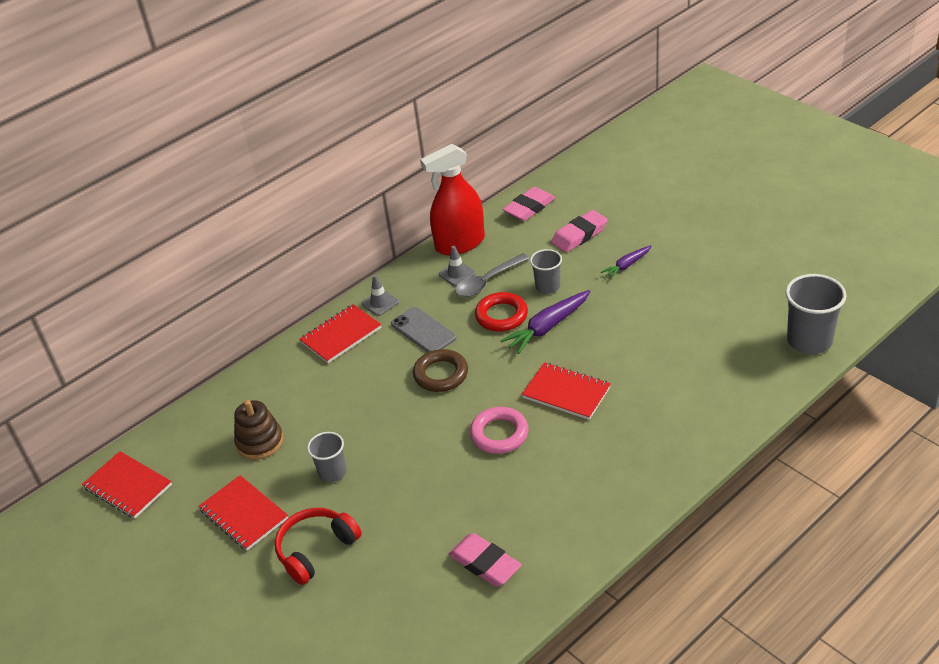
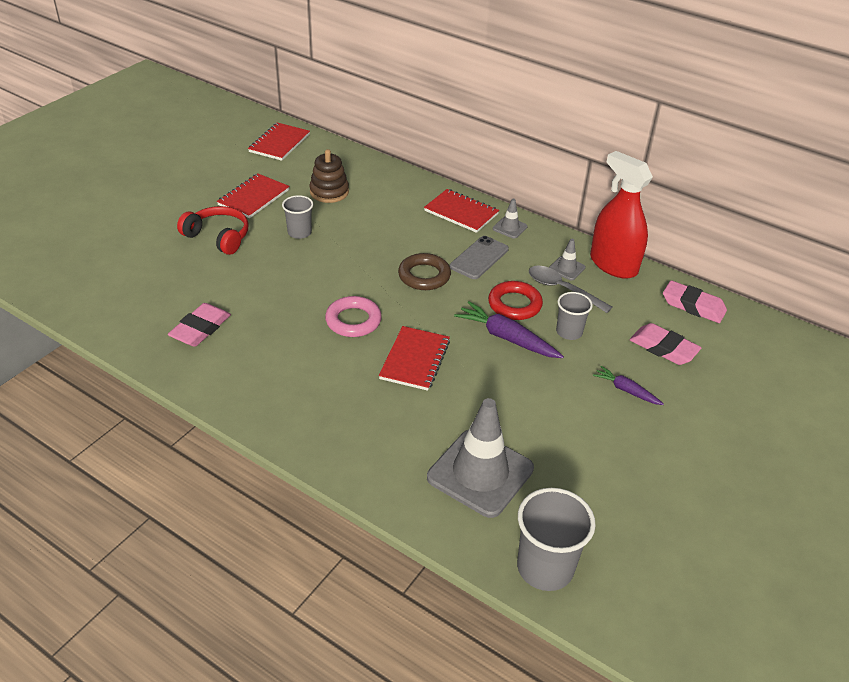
camera: 70 degrees right, 0 degrees up
(712, 365) = (480, 473): none -> grey traffic cone

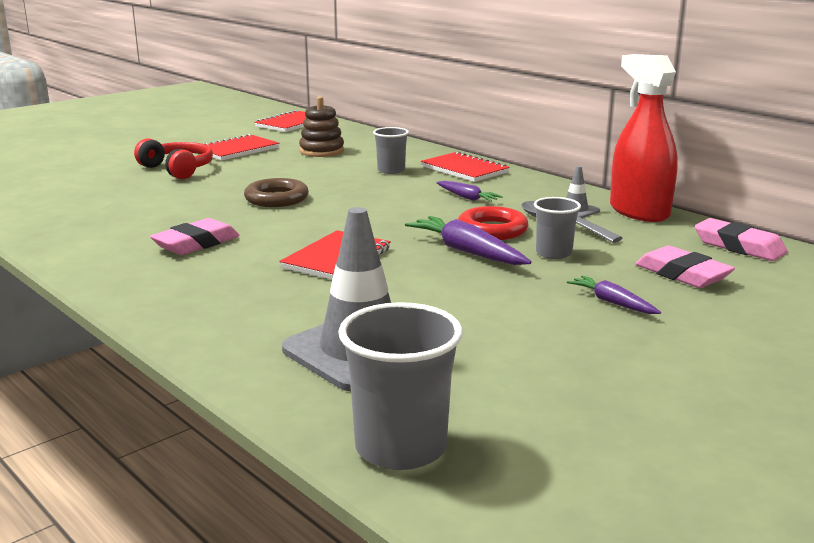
camera: 15 degrees right, 20 degrees down
(200, 329) = (103, 221): pink eraser -> pink eraser (196, 244)
(299, 232) = (268, 171): grey cup -> grey cup (391, 170)
(353, 321) = (282, 227): pink ring -> none
(424, 276) = (391, 205): brown ring -> brown ring (276, 199)
(479, 258) = (467, 198): grey phone -> purple carrot
(510, 228) = (518, 181): grey traffic cone -> none

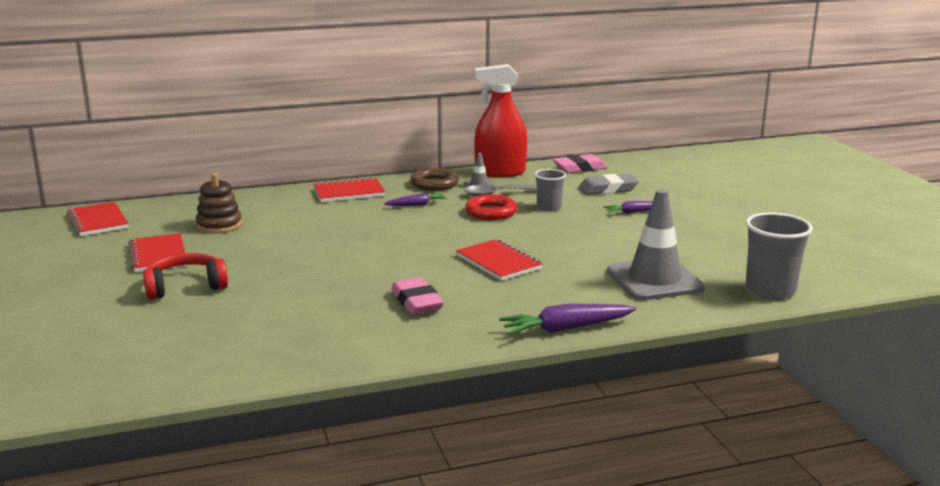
camera: 65 degrees left, 0 degrees up
(276, 199) = (337, 261): brown ring -> brown ring (434, 184)
(391, 170) = (316, 213): grey cup -> none
(467, 252) = (523, 226): purple carrot -> purple carrot (566, 329)
(682, 274) = (608, 189): pink eraser -> grey eraser

